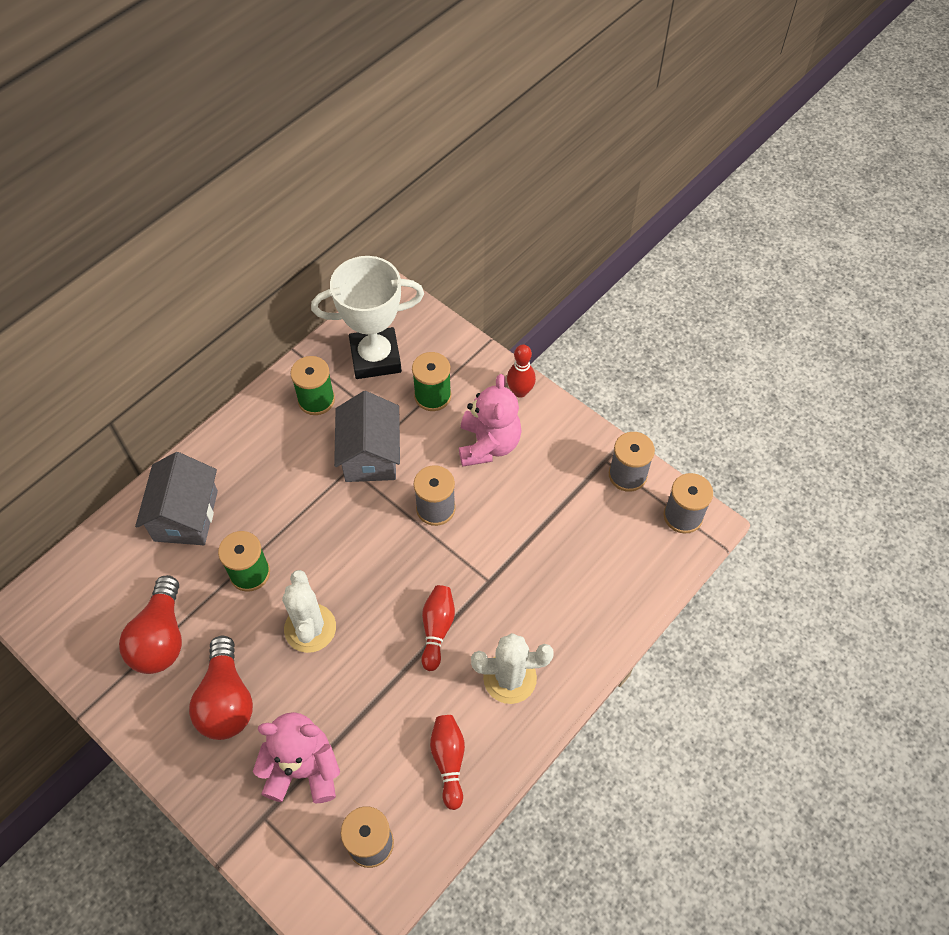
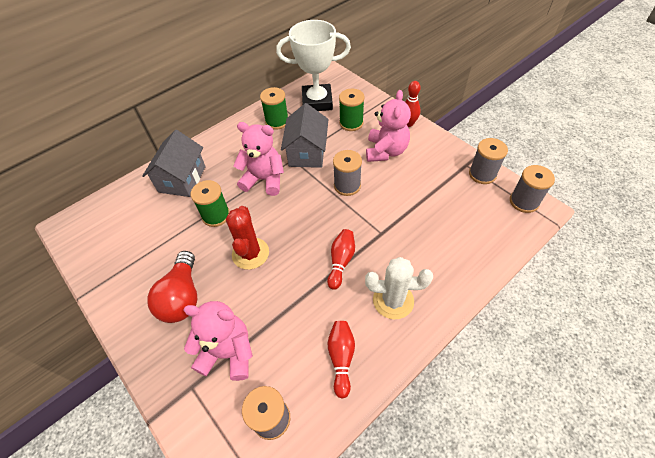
camera: 10 degrees right, 5 degrees down
(161, 638) = (147, 251): red light bulb -> none
(310, 628) = (250, 253): white cactus -> red cactus
(312, 507) = (264, 180): none -> pink teddy bear

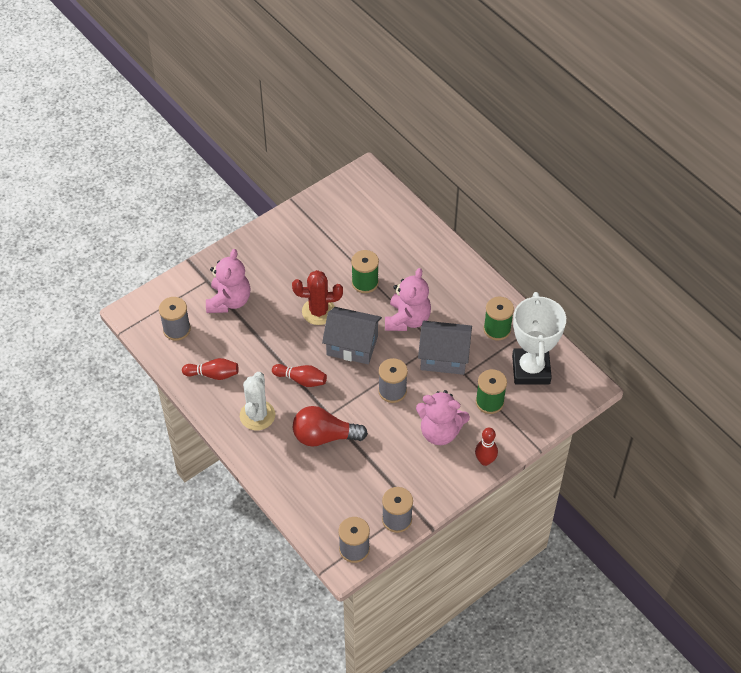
camera: 90 degrees right, 0 degrees up
(182, 179) = (414, 251): grey house -> grey house (352, 345)
(182, 297) = (281, 267): red light bulb -> red light bulb (324, 436)

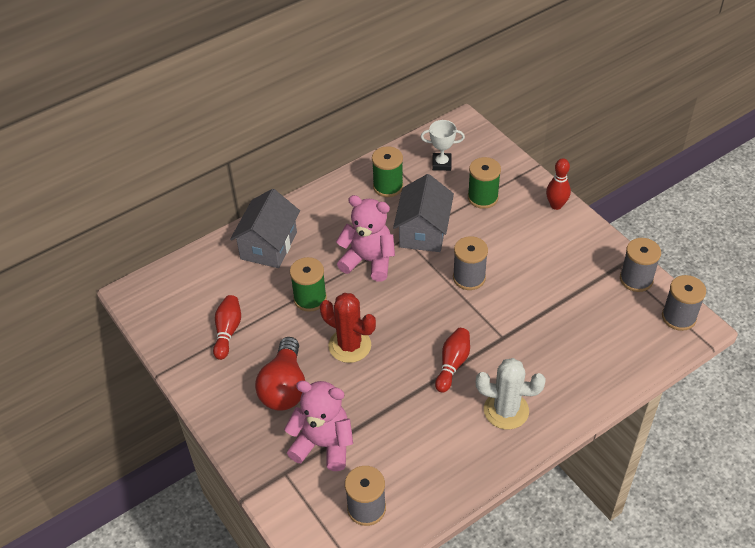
camera: 85 degrees left, 5 degrees down
(213, 374) = (443, 461): red bowling pin -> red bowling pin (228, 331)
(318, 311) = (349, 345): red cactus -> red cactus turned 60 degrees counterclockwise
(324, 436) = (533, 342): red light bulb -> red light bulb (284, 387)
(352, 345) = (403, 313): grey house -> grey house (269, 246)
(440, 432) = (522, 239): pink teddy bear -> none
(531, 369) = (441, 164): white trophy -> white trophy, size x0.50

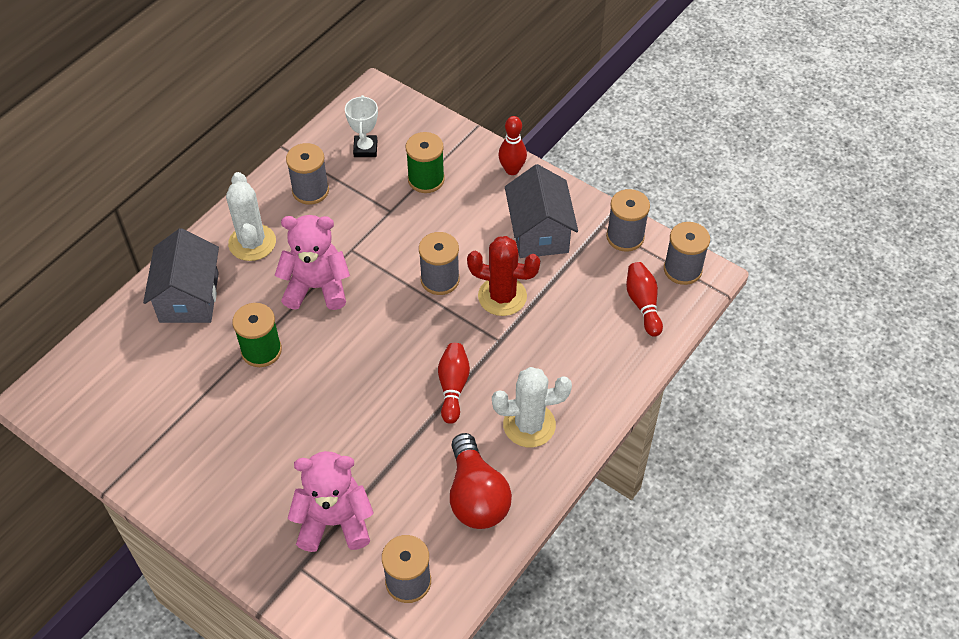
camera: 20 degrees left, 5 degrees up
(228, 331) = (174, 416): red bowling pin -> red bowling pin (643, 304)
(284, 387) = (266, 466): red light bulb -> red light bulb (476, 496)
(330, 216) = (252, 243): none -> white cactus
(349, 345) = (327, 395): red cactus -> red cactus (502, 296)
(388, 186) = (310, 191): green spool -> grey spool
(423, 231) = (370, 236): grey house -> grey house (539, 232)
(441, 164) = (365, 149): white trophy -> white trophy turned 75 degrees counterclockwise

